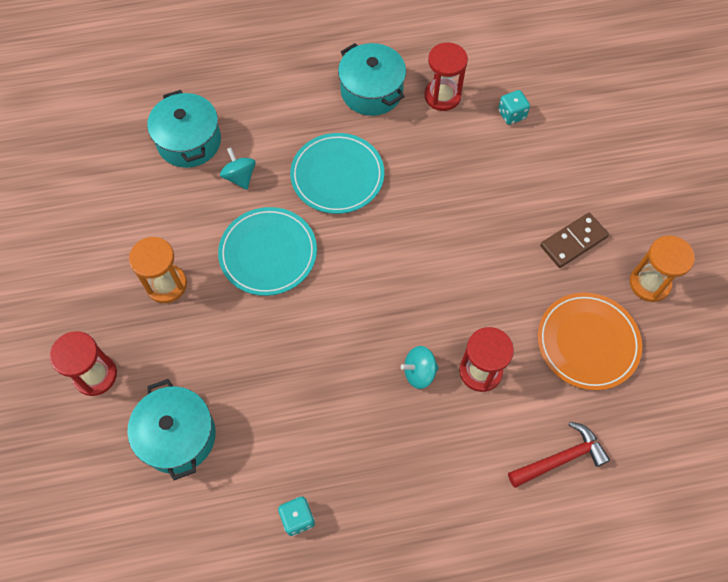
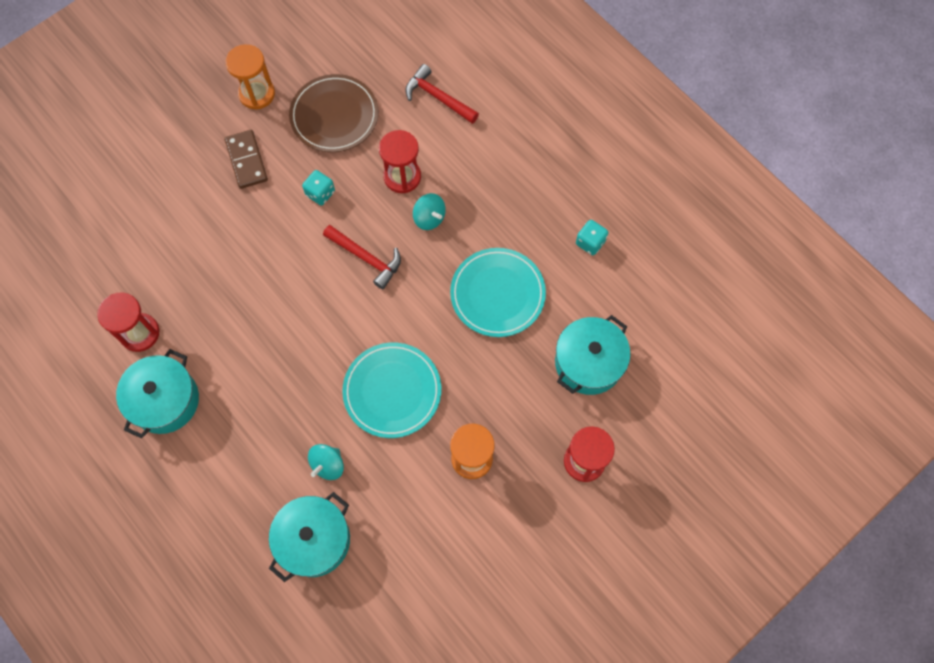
camera: 120 degrees left, 5 degrees up
(337, 176) = (280, 378): turquoise plate -> turquoise plate (497, 294)
(409, 294) = (366, 258): none -> red hammer
(511, 114) = (133, 264): turquoise dice -> turquoise dice (320, 193)
(573, 241) = (246, 161): brown domino -> brown domino turned 45 degrees clockwise
(587, 342) = (334, 116): orange plate -> brown plate

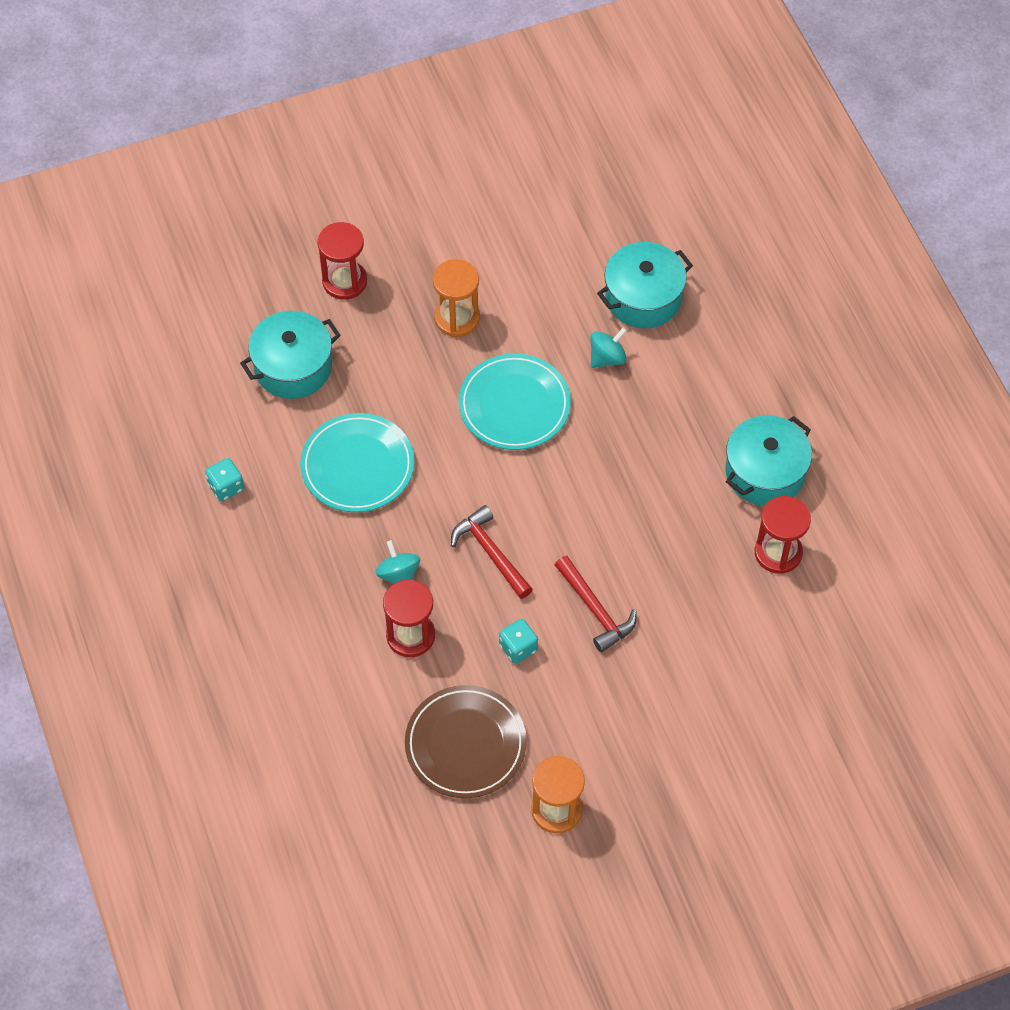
camera: 160 degrees left, 10 degrees down
(246, 161) = (597, 720): brown domino -> none
(438, 97) = (323, 724): red hammer -> red hammer (595, 610)

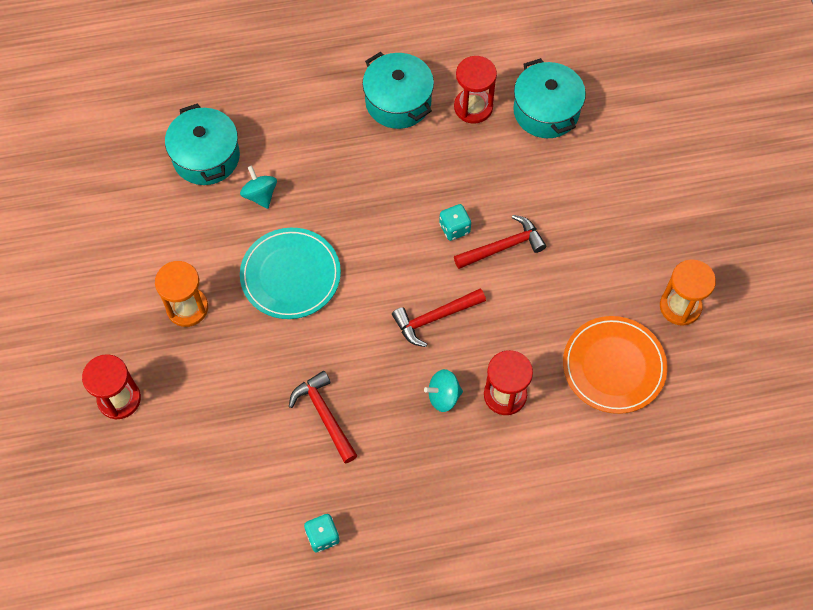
camera: 80 degrees left, 5 degrees up
(293, 367) = (203, 458): turquoise pot -> turquoise pot (546, 111)
(357, 466) = (324, 415): turquoise plate -> red hammer
(465, 744) = (614, 366): brown plate -> orange plate
(518, 648) = (529, 311): turquoise dice -> turquoise dice (454, 228)

